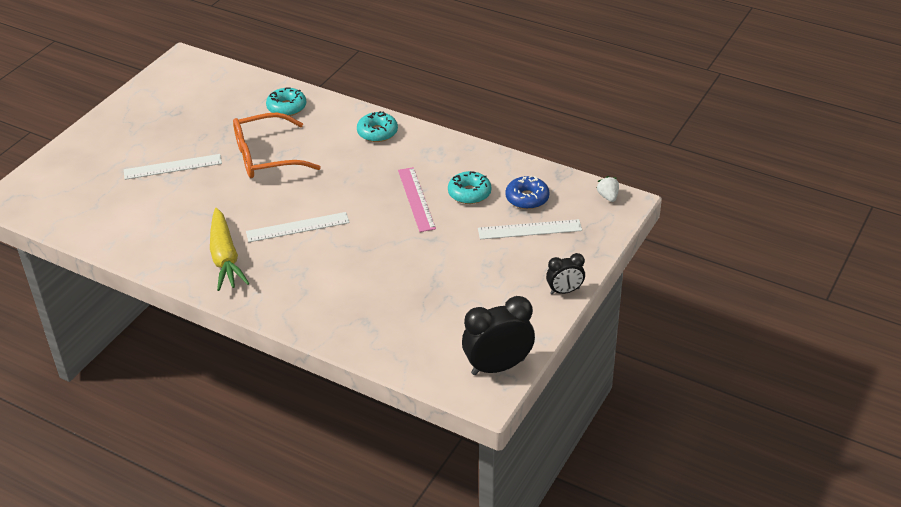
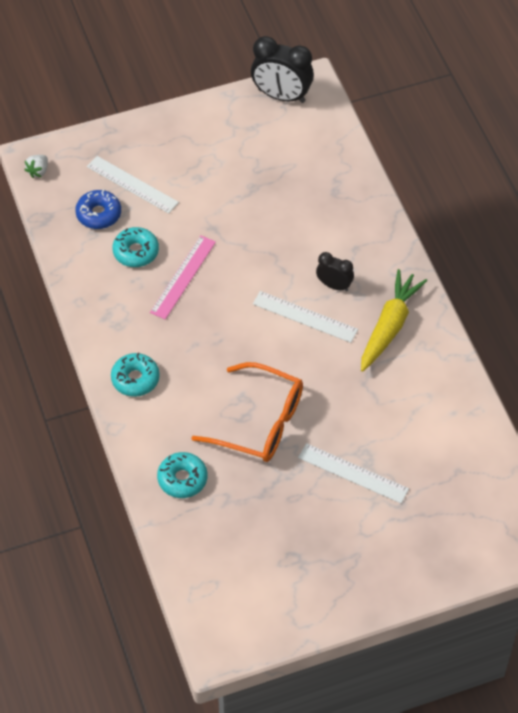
camera: 140 degrees left, 15 degrees up
(564, 291) = (171, 118): black clock -> black clock (334, 285)

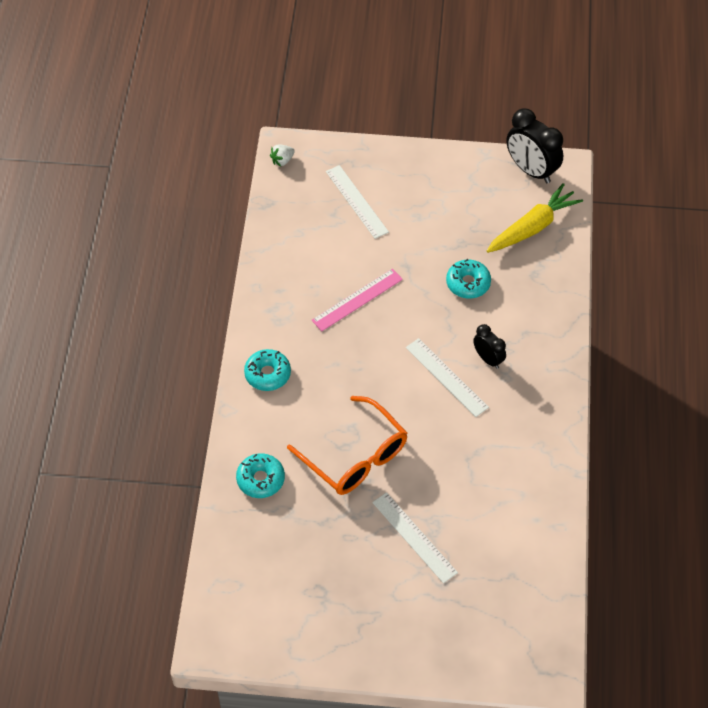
camera: 25 degrees right, 0 degrees up
(98, 214) = (314, 217): blue donut -> none
(136, 252) = (328, 262): turquoise donut -> turquoise donut (468, 283)
(389, 326) = (519, 416): yellow carrot -> yellow carrot (532, 227)

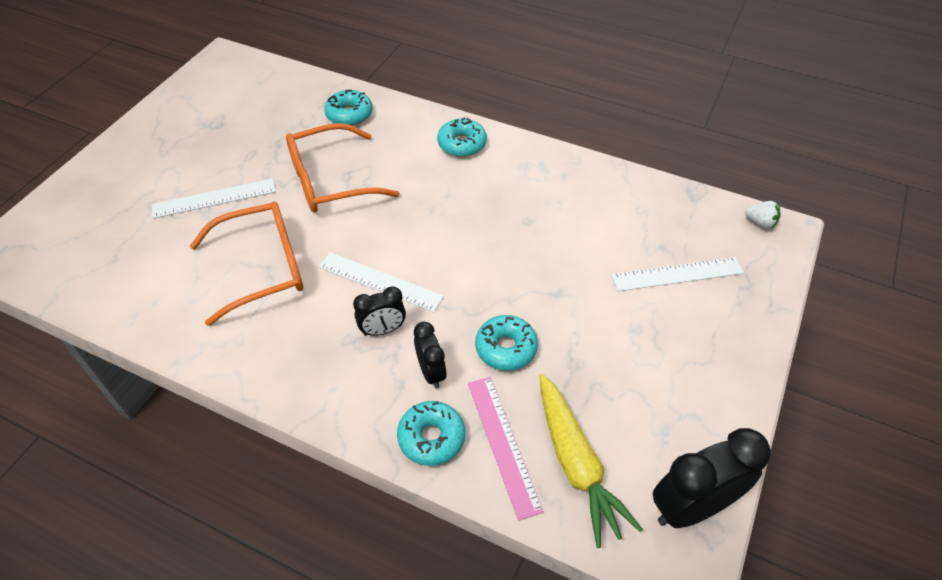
camera: 110 degrees right, 5 degrees down
(282, 160) = (760, 223): white strawberry -> white strawberry turned 135 degrees clockwise
(357, 299) = (525, 234): pink ruler -> pink ruler (503, 444)
(446, 377) = (380, 282): white ruler -> white ruler turned 45 degrees clockwise
(469, 461) = (263, 268): none -> orange glasses
(507, 319) = (431, 372): none -> black clock
(553, 303) = (431, 437): none -> turquoise donut

